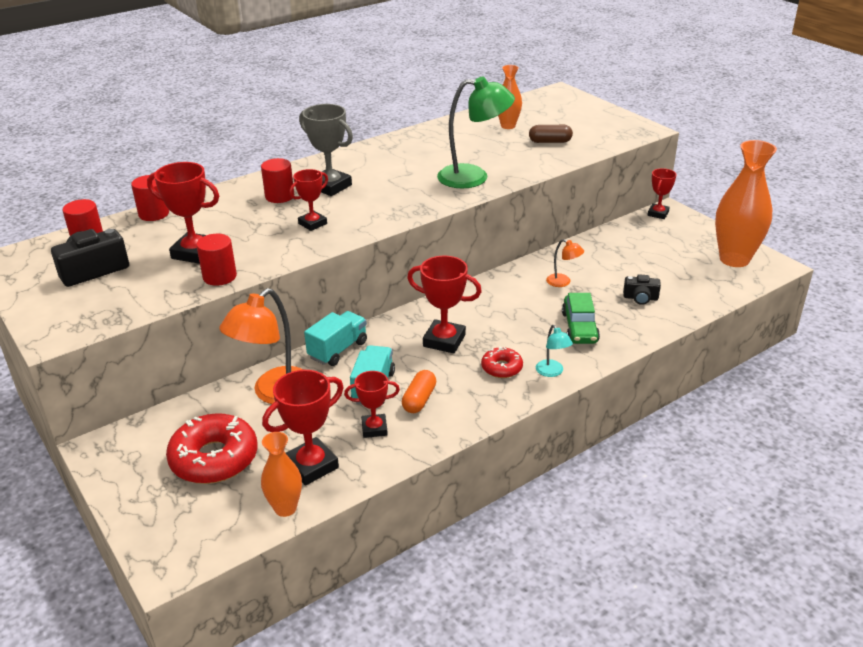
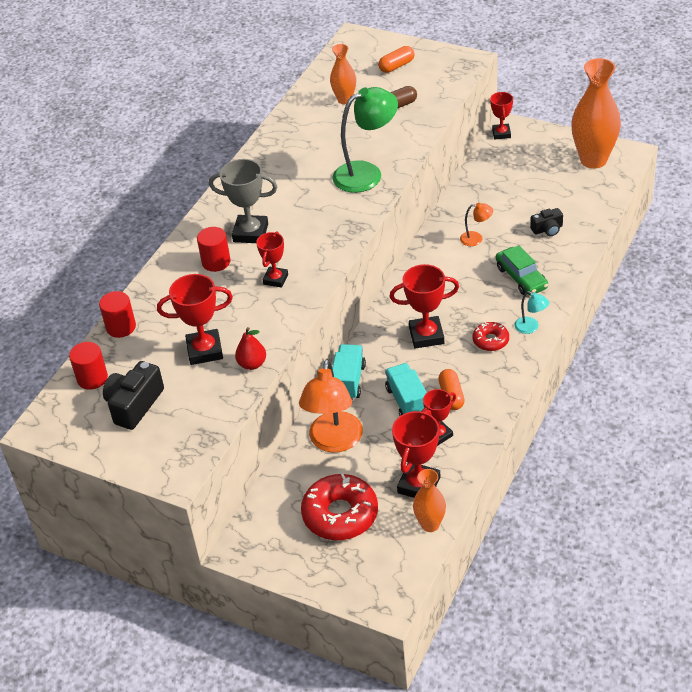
camera: 25 degrees left, 10 degrees up
(219, 277) = (252, 364): red cylinder -> red pear
(576, 117) = (396, 66): none -> orange capsule

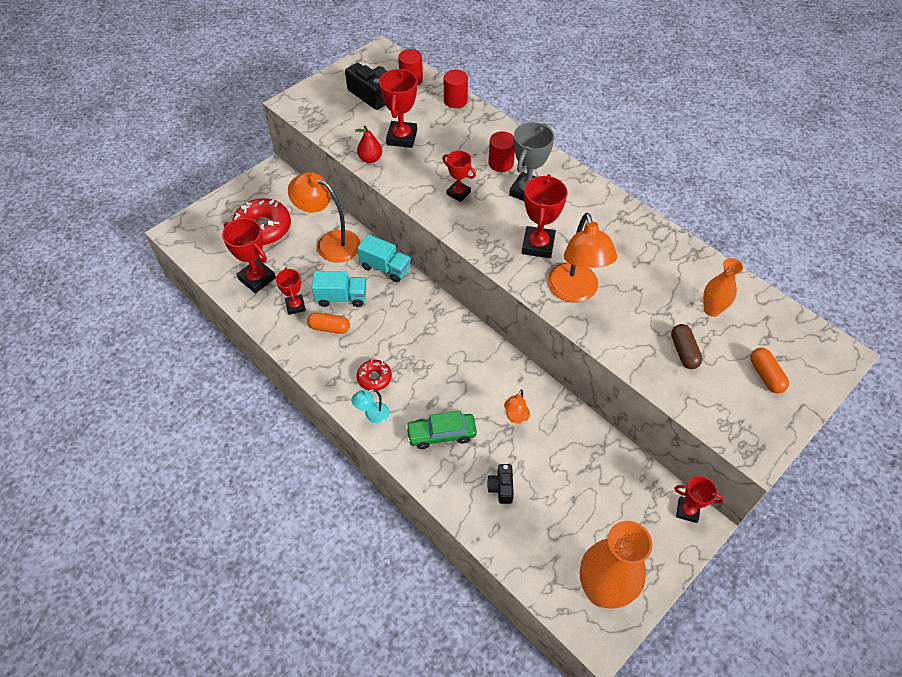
camera: 105 degrees right, 10 degrees up
(367, 173) = (575, 292): green lamp -> orange lamp
(426, 335) = (407, 334): red trophy -> red trophy (538, 245)
(430, 524) = (218, 274): orange vase -> none

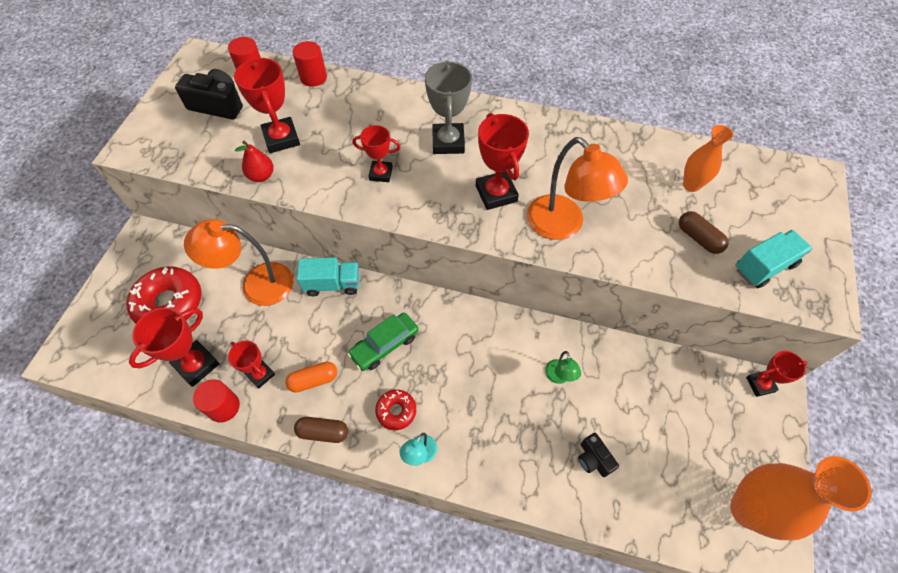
camera: 30 degrees left, 5 degrees up
(257, 278) = (197, 365): red trophy -> red trophy turned 60 degrees counterclockwise
(314, 365) = (323, 432): none -> brown capsule
(341, 297) = (306, 339): turquoise truck -> turquoise truck (764, 267)
(441, 434) = (501, 435): green car -> green car (384, 345)
(501, 163) = (402, 124): red cylinder -> red cylinder (224, 407)
(515, 418) = (559, 377): orange lamp -> green lamp
(765, 375) = (778, 226): orange capsule -> none

